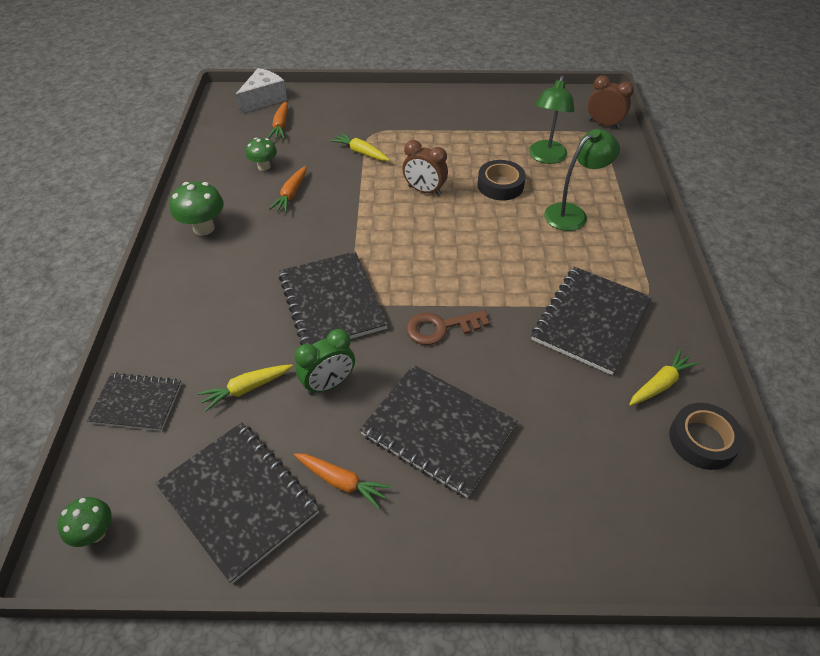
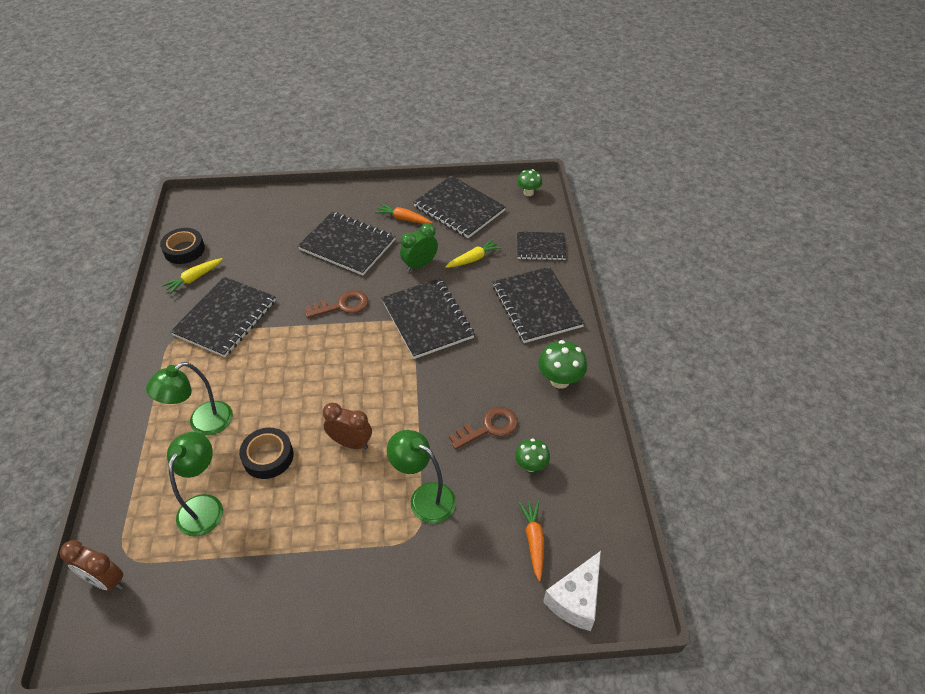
camera: 175 degrees right, 0 degrees up
(188, 310) = (537, 306): none -> black notebook
(291, 194) = (489, 427): orange carrot -> brown key
(361, 152) = (424, 497): yellow carrot -> green lamp

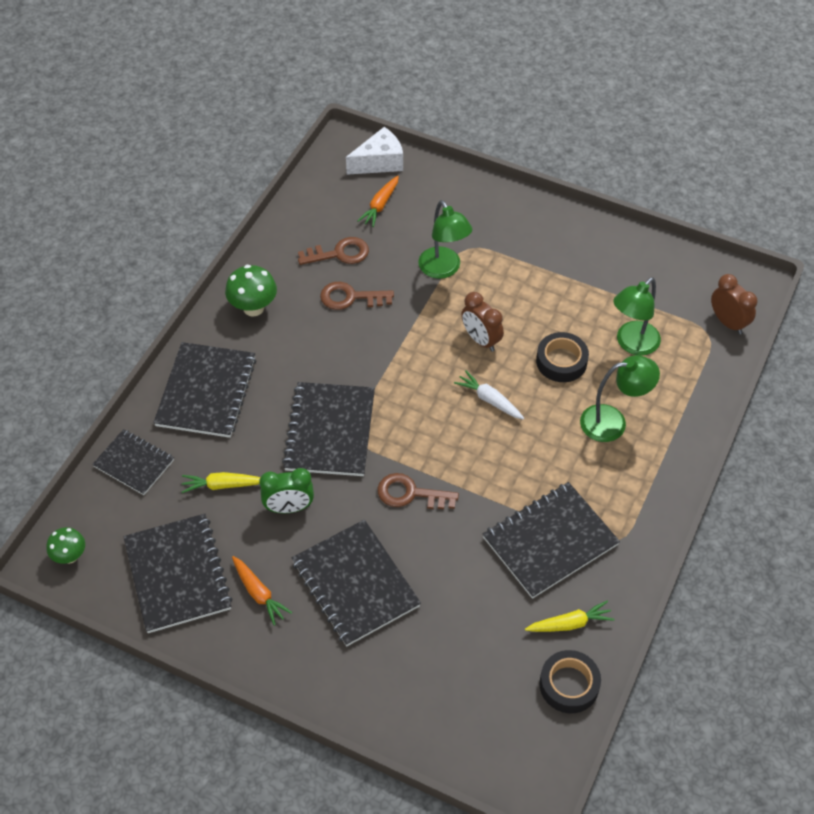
camera: 150 degrees left, 5 degrees up
(317, 395) = (489, 400): none -> white carrot
(531, 465) = (339, 253): green mushroom -> brown key

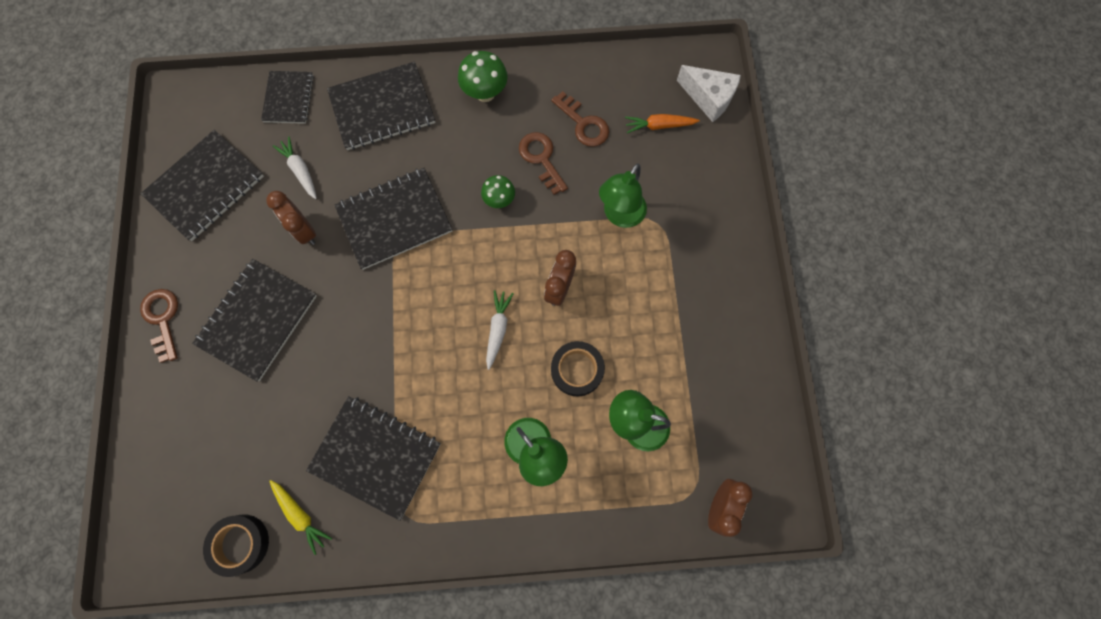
camera: 60 degrees right, 20 degrees up
(70, 556) = (187, 106): green mushroom -> green mushroom (499, 200)
(222, 485) = (300, 171): yellow carrot -> white carrot
(259, 593) = (216, 253): orange carrot -> none
(289, 508) = (304, 230): green clock -> brown clock
(410, 494) = (365, 315): brown key -> brown key (162, 319)

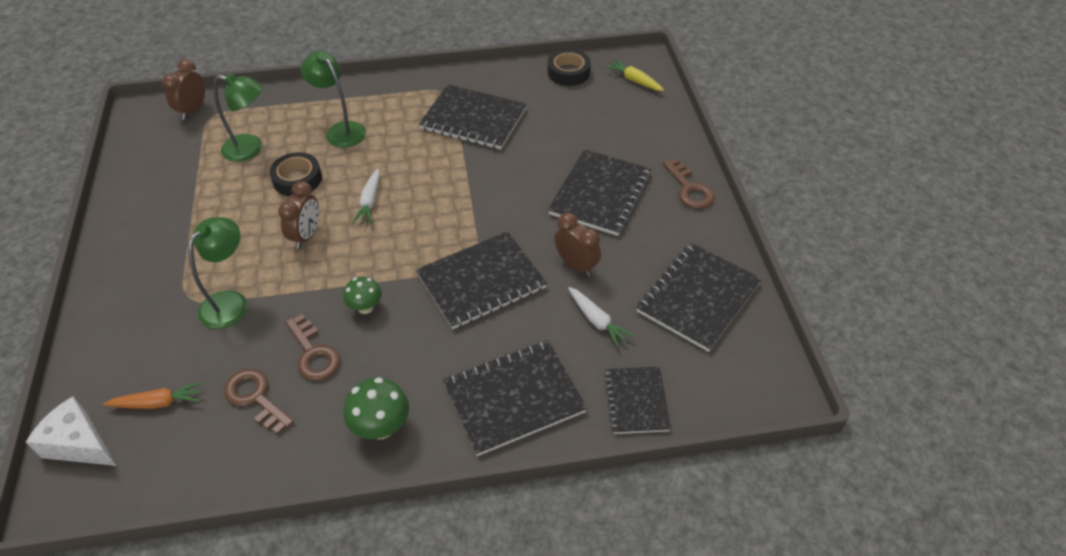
camera: 175 degrees right, 25 degrees down
(300, 515) = (527, 87): yellow carrot -> yellow carrot (634, 81)

